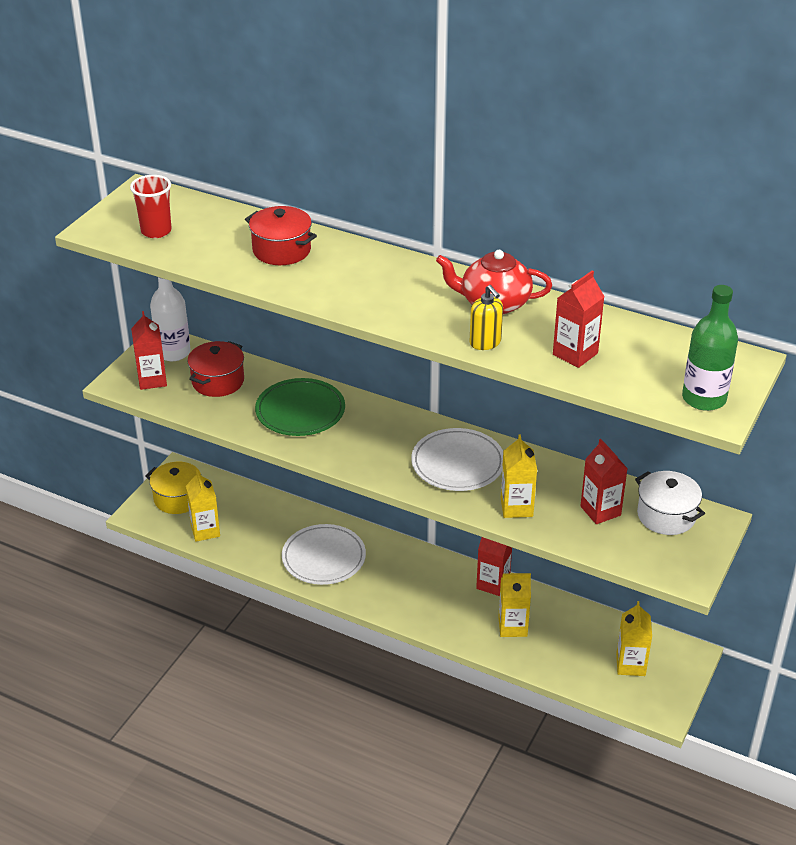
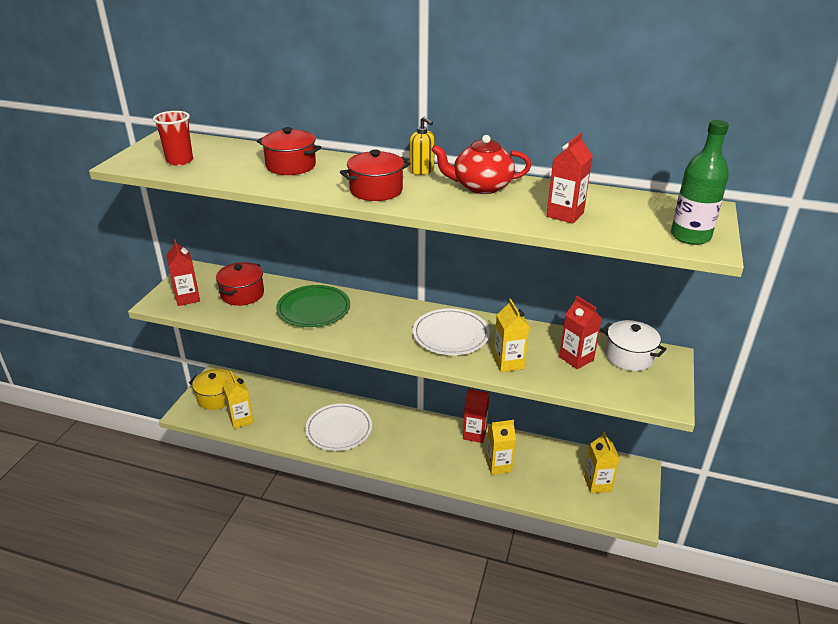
camera: 10 degrees left, 5 degrees down
(173, 352) = (203, 277): white bottle -> none
(371, 297) = (376, 190): none -> red pot
(485, 343) = (485, 213): yellow soap dispenser -> yellow soap dispenser (422, 171)

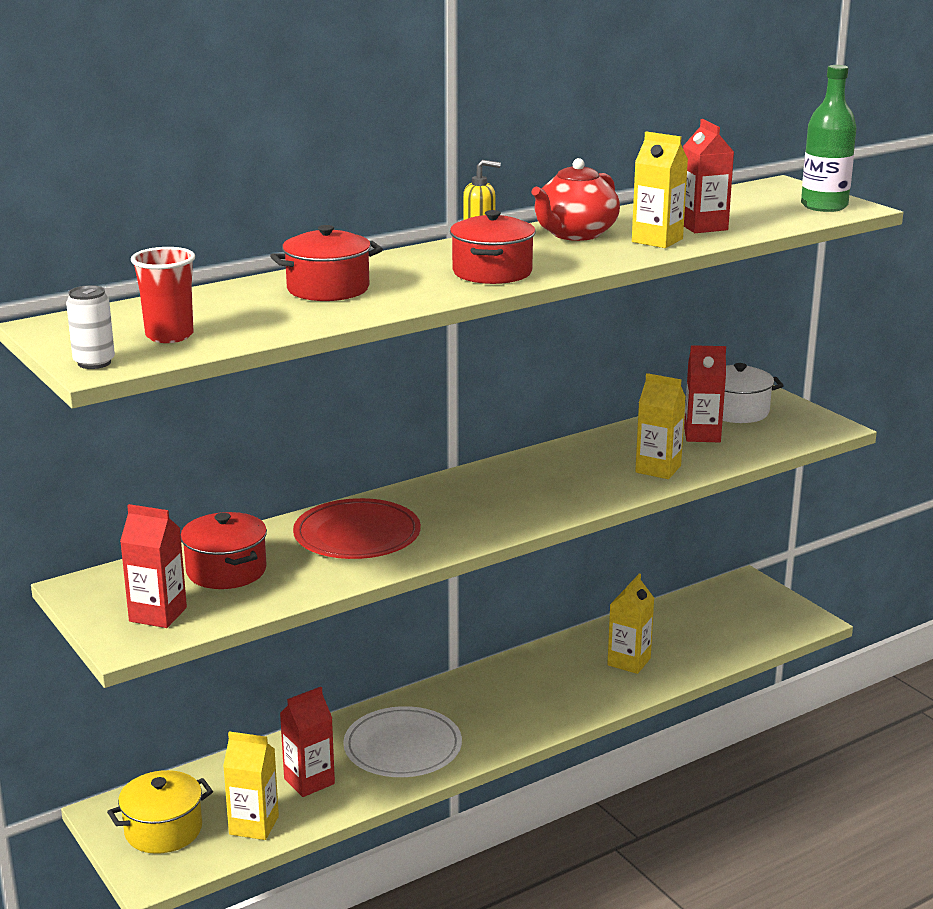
camera: 50 degrees left, 10 degrees down
(127, 161) = (94, 363): none -> white can
(313, 309) = (357, 535): green plate -> red plate
(450, 335) = (556, 477): white plate -> none
(474, 434) = (555, 652): red carton -> red carton (309, 781)
(597, 484) = (736, 616): yellow carton -> yellow carton (657, 240)

